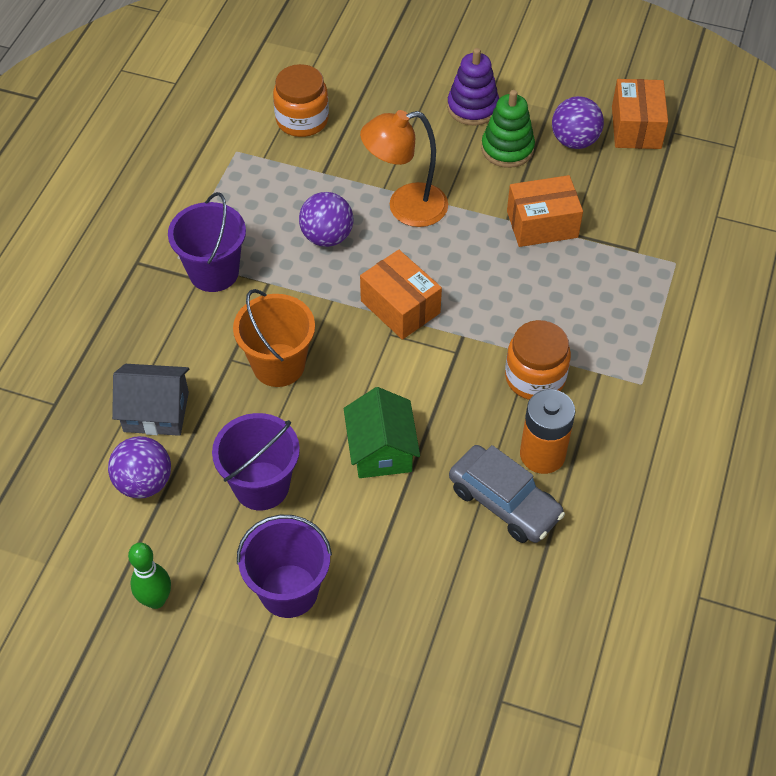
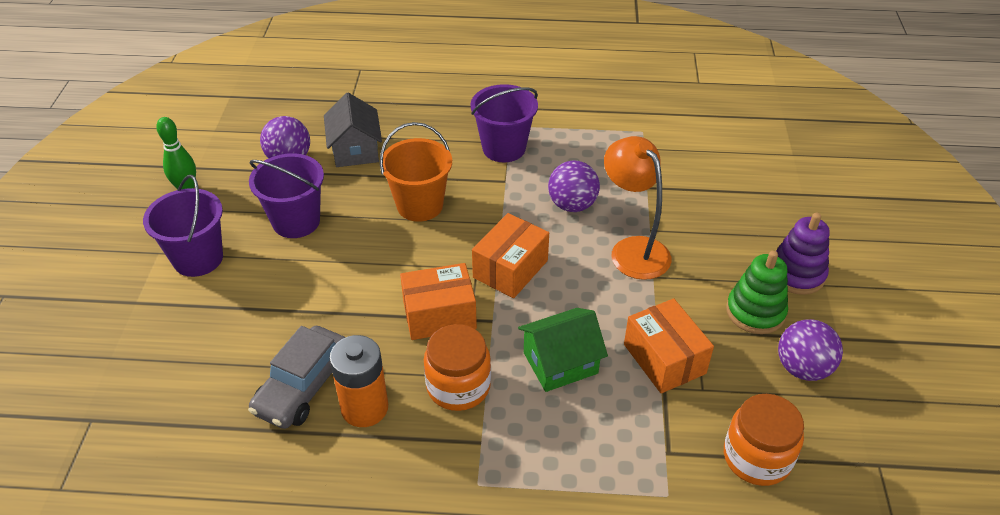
camera: 75 degrees right, 10 degrees down
(302, 120) = (702, 161): orange jar -> orange jar (757, 457)
(381, 450) = (346, 287): green house -> green house (560, 363)
(636, 127) = (861, 425): orange box -> orange box (439, 315)

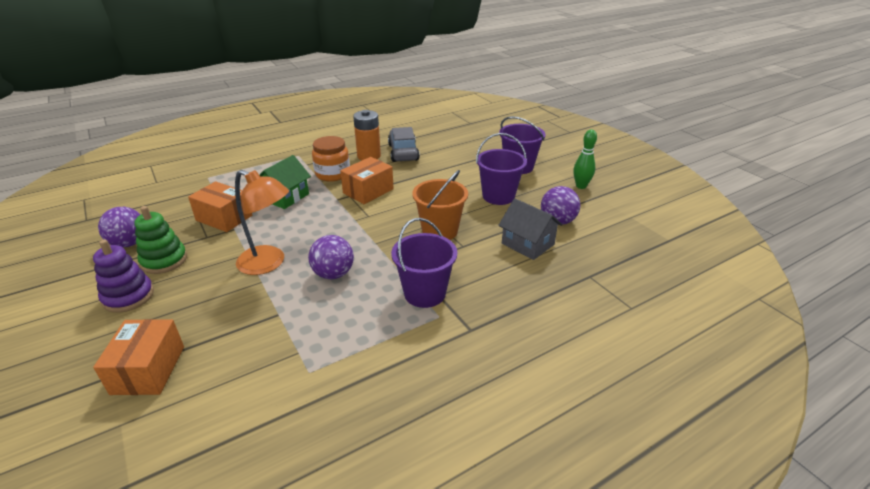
camera: 145 degrees right, 10 degrees down
(510, 269) = (347, 222): orange box -> orange box (148, 370)
(757, 457) = (161, 201): orange jar -> none

